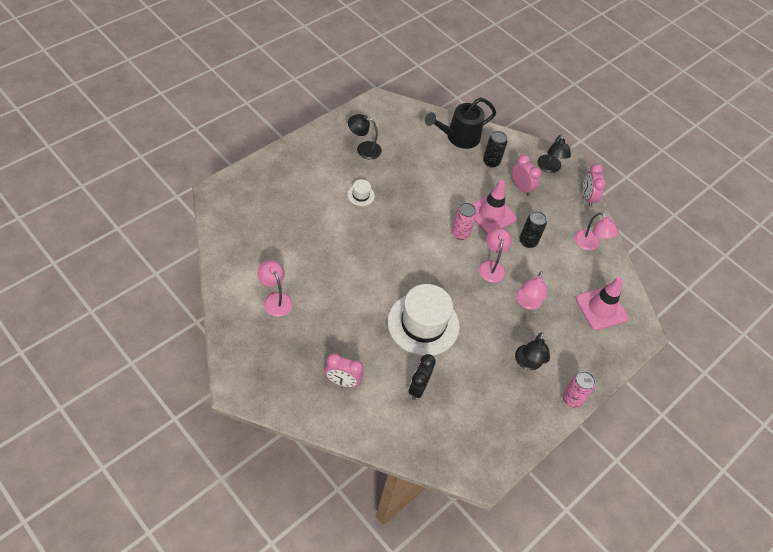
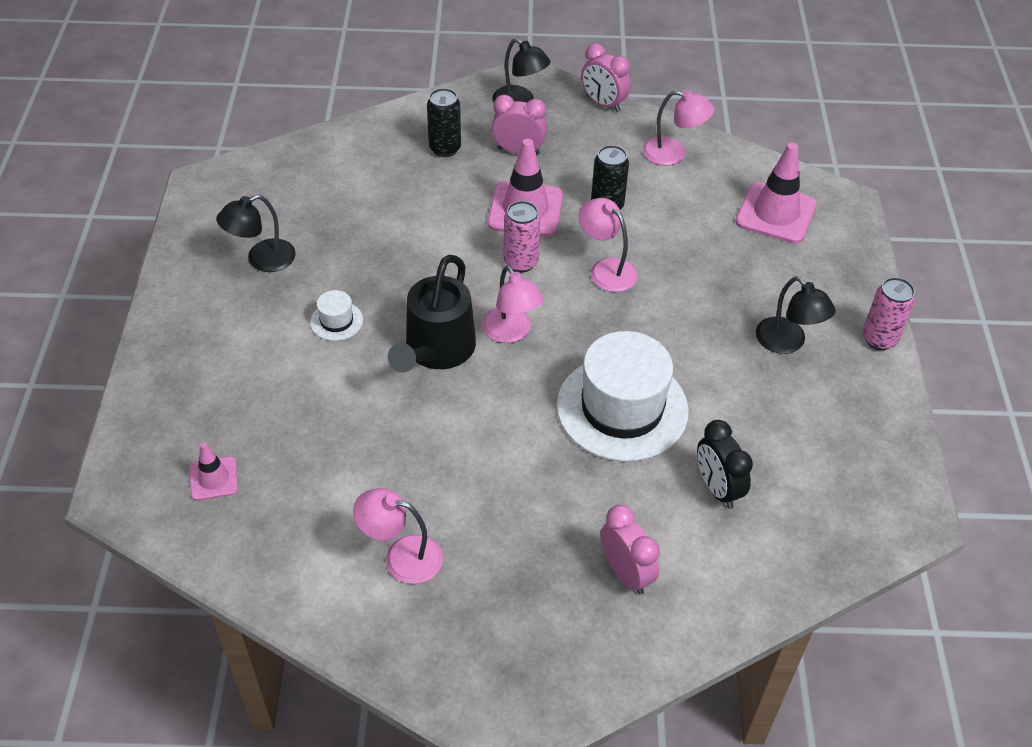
camera: 40 degrees left, 5 degrees down
(250, 214) = (213, 478): none -> pink traffic cone
(342, 382) = (626, 573): pink clock -> pink clock turned 90 degrees counterclockwise
(458, 137) = (367, 150): black watering can -> black watering can (436, 351)
(527, 303) = (698, 276): pink lamp -> pink lamp (511, 332)

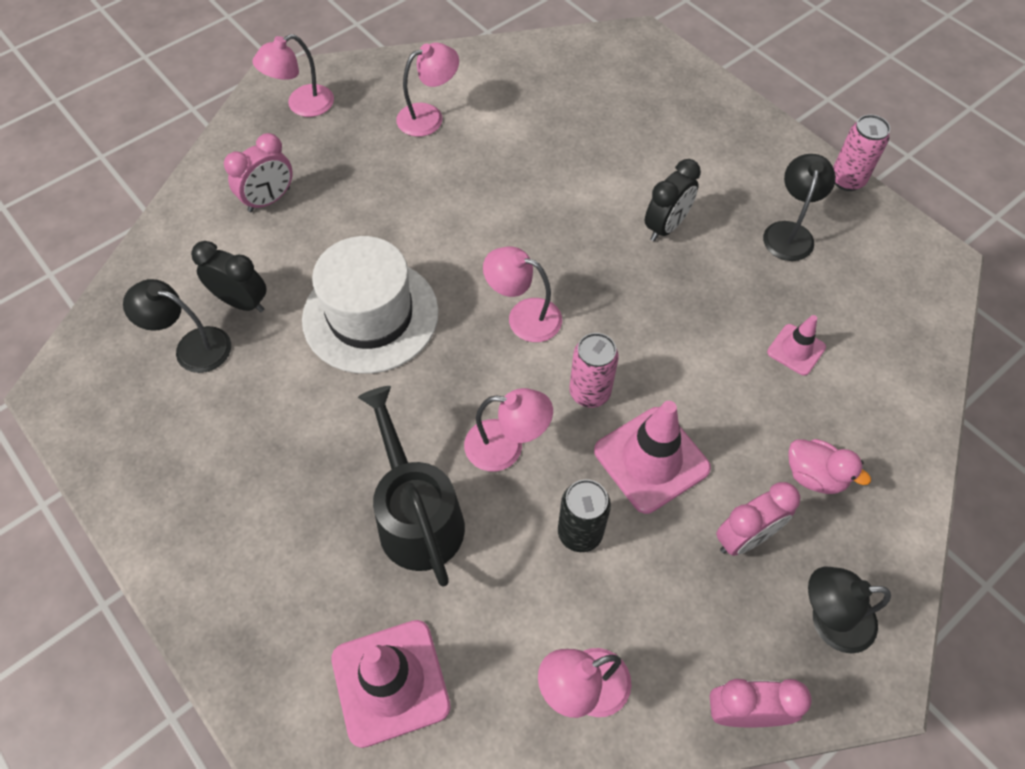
camera: 140 degrees right, 10 degrees up
(213, 478) = (598, 80): pink traffic cone -> pink traffic cone (796, 350)
(336, 321) = (666, 227): white hat -> black clock
(436, 351) = (563, 257): black watering can -> black watering can (416, 515)
(445, 148) = (814, 476): black can -> pink duck
(508, 668) = (302, 105): none -> pink lamp
(626, 573) = (269, 200): pink clock -> pink clock turned 60 degrees counterclockwise
(787, 343) = (266, 492): black lamp -> black lamp (192, 347)
(879, 339) = (170, 571): pink can -> pink can (847, 180)

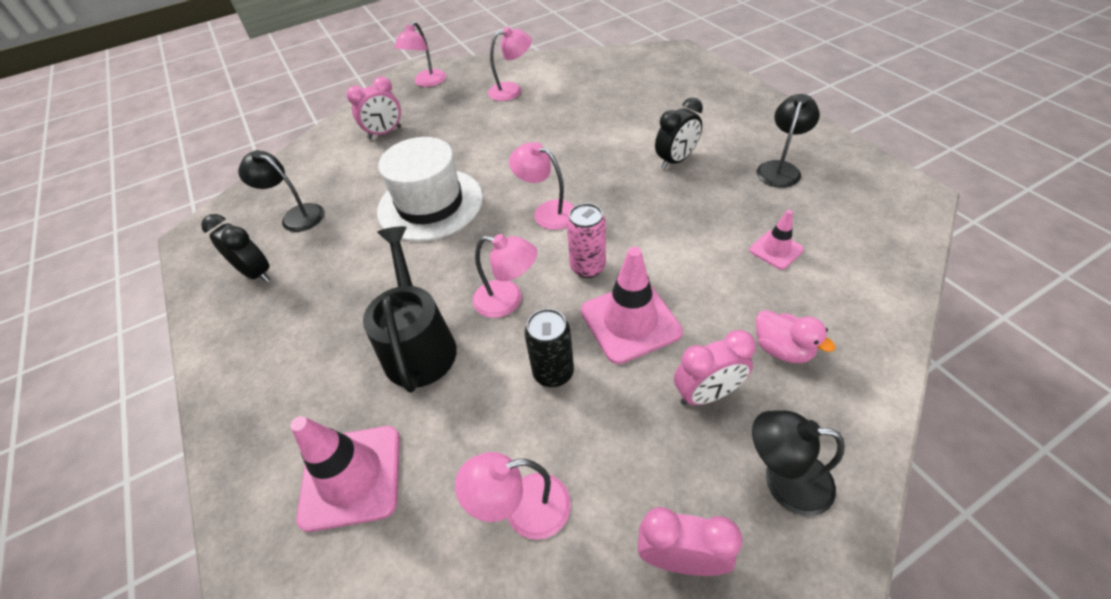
camera: 15 degrees right, 10 degrees down
(242, 302) = (342, 190): black clock -> black clock (256, 273)
(302, 105) = (427, 82): pink lamp -> pink lamp turned 45 degrees counterclockwise
(847, 180) = (834, 137): pink can -> none

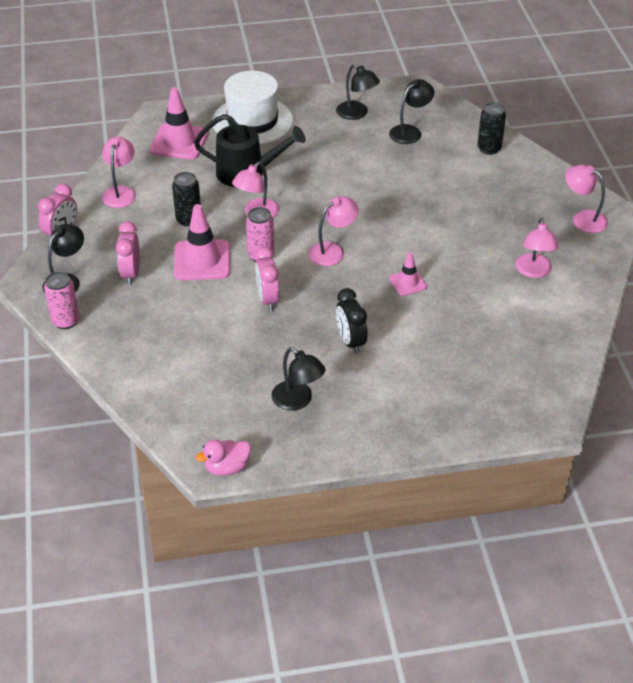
camera: 105 degrees right, 5 degrees down
(256, 273) = (357, 114): black clock -> black lamp
(325, 153) = (489, 149): none -> black can
(385, 133) = (501, 183): pink clock -> pink clock (268, 299)
(430, 204) = (381, 195): white hat -> white hat (252, 121)
(776, 250) = (212, 353): pink traffic cone -> pink traffic cone (408, 283)
(782, 349) = (135, 317): pink duck -> pink duck (227, 467)
(859, 433) = (66, 321): none -> pink can

